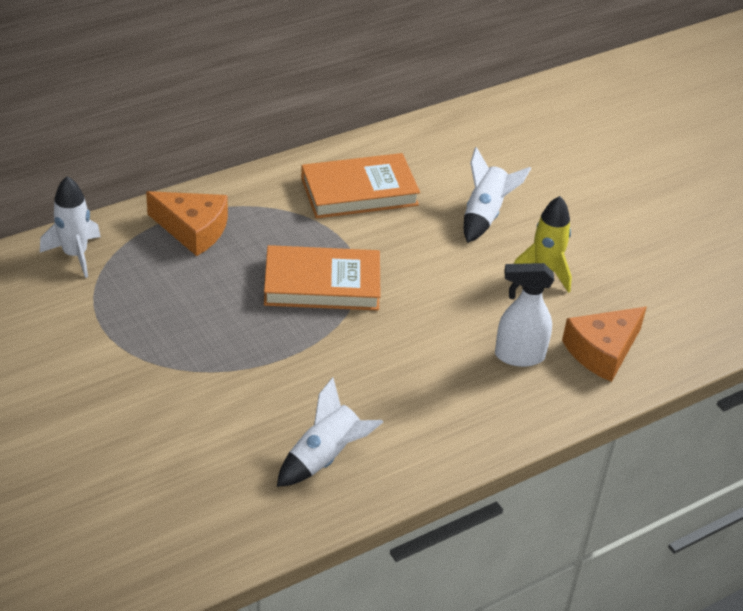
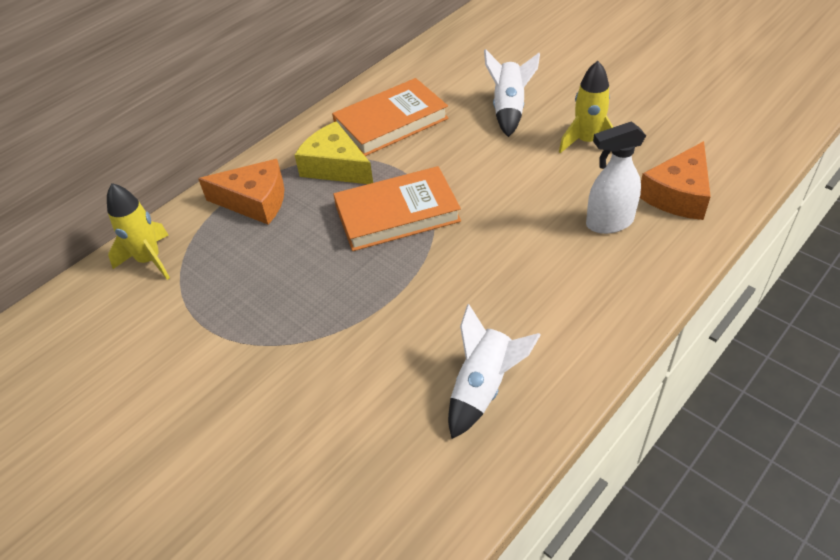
camera: 10 degrees left, 5 degrees up
(75, 255) = (149, 260): white rocket -> yellow rocket
(284, 220) = (335, 167): none -> yellow cheese

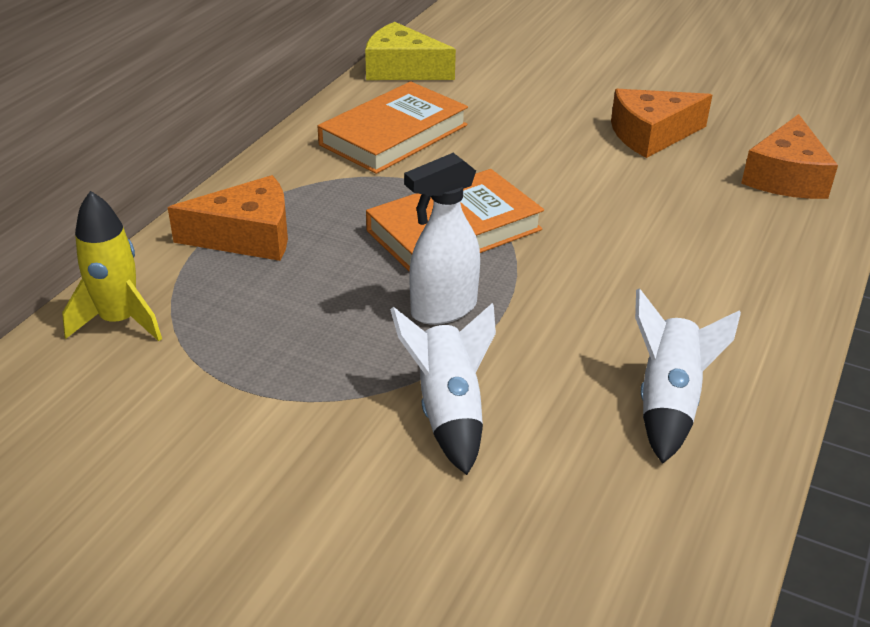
camera: 20 degrees left, 10 degrees down
(335, 167) = (343, 188): yellow cheese -> yellow cheese (402, 69)
(509, 109) = (538, 110): white rocket -> white rocket (449, 410)
(587, 141) = (651, 135): yellow rocket -> orange cheese
(608, 223) = (723, 212): white spray bottle -> white spray bottle (442, 310)

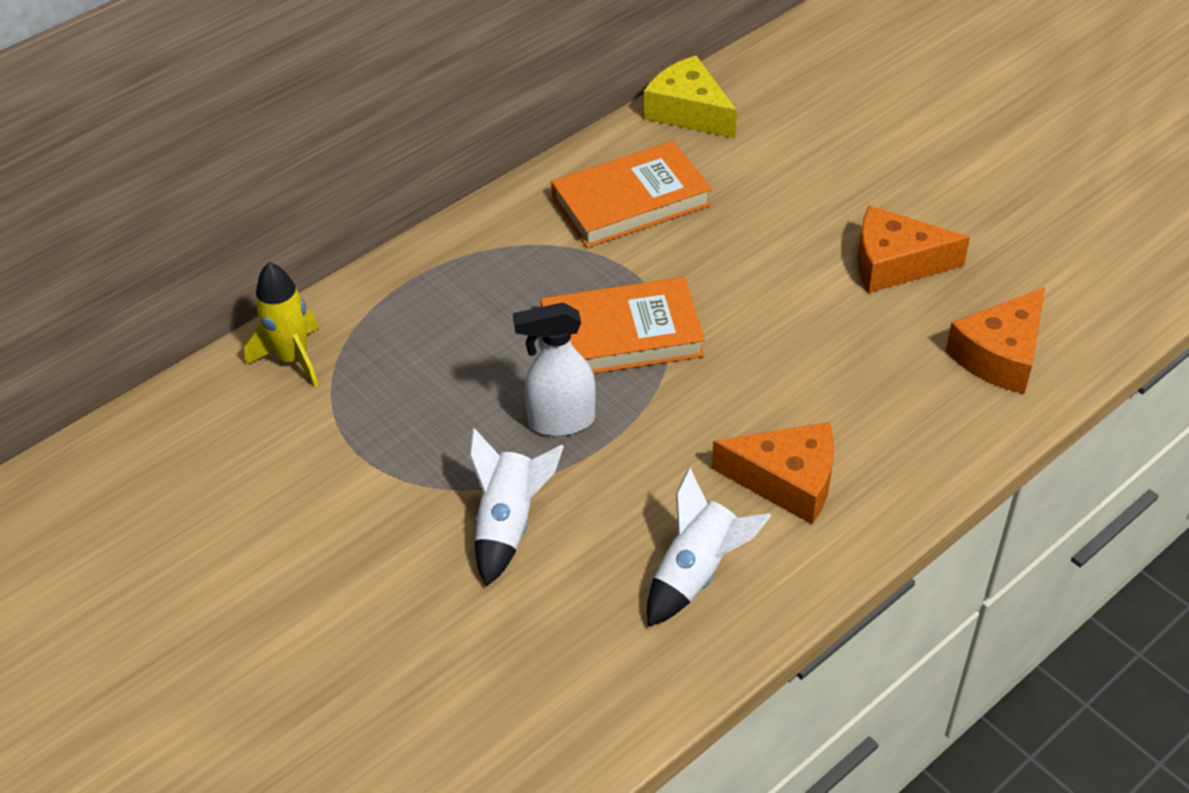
camera: 25 degrees right, 10 degrees up
(247, 236) = (435, 294): orange cheese -> orange cheese (787, 481)

